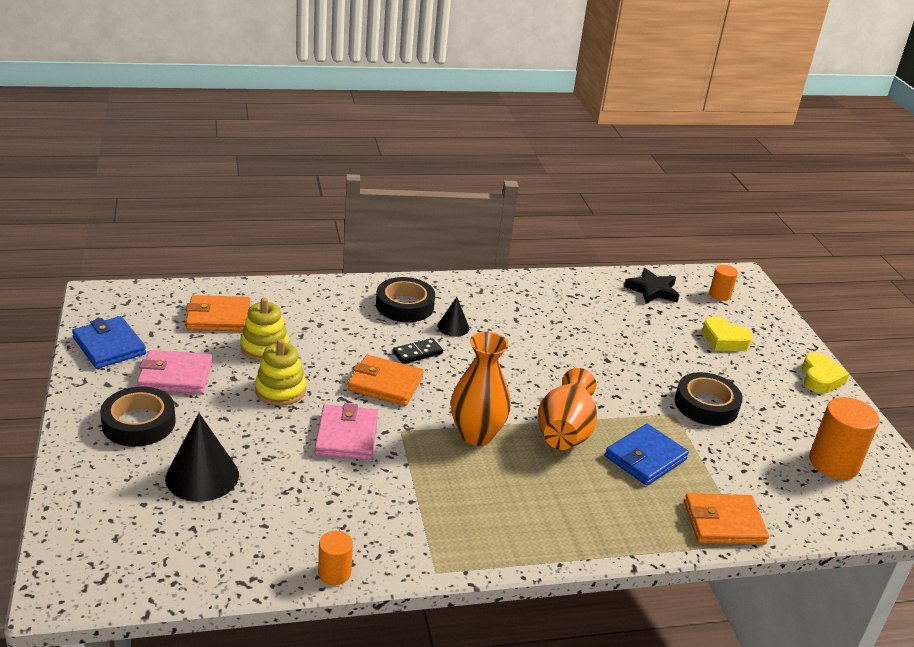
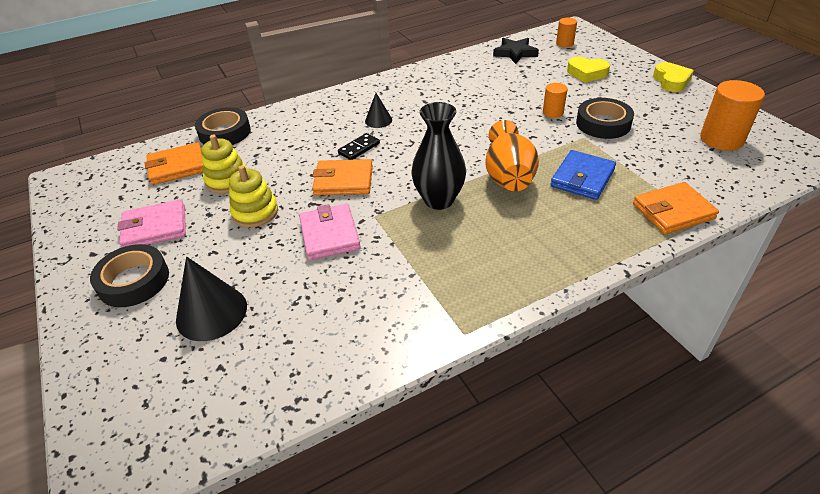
camera: 10 degrees left, 10 degrees up
(109, 346) = (84, 219): blue wallet -> none
(334, 573) = (373, 366): orange cylinder -> orange cylinder (553, 112)
(405, 305) = (332, 115): black tape -> black tape (225, 133)
(476, 435) = (439, 200): orange vase -> black vase

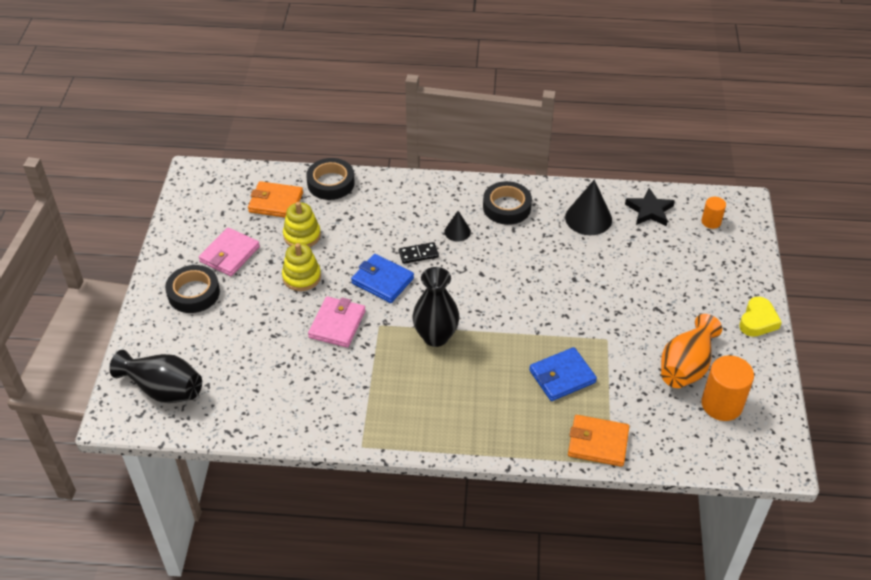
camera: 30 degrees right, 5 degrees up
(155, 227) = (229, 254): pink wallet -> pink wallet turned 75 degrees counterclockwise
(160, 404) = (163, 389): none -> black vase
(211, 313) = (225, 344): black cone -> black cone (588, 218)
(343, 181) = (382, 281): orange wallet -> blue wallet
(508, 175) = (507, 343): orange vase -> orange vase (686, 366)
(553, 112) = (609, 299): orange cylinder -> none
(587, 73) = (689, 270): yellow heart -> none
(603, 124) = (638, 334): black tape -> black tape (507, 207)

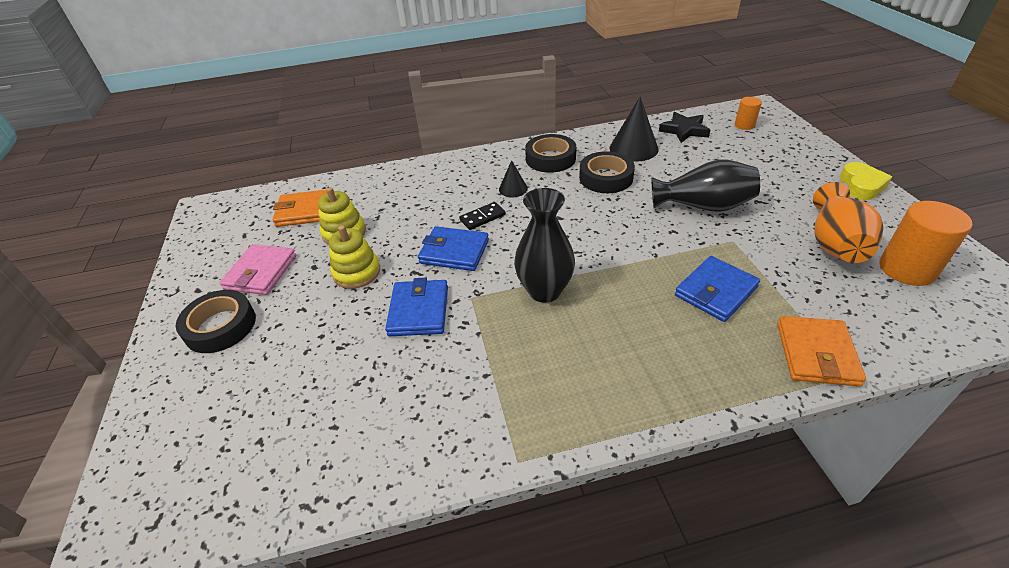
camera: 15 degrees left, 5 degrees down
(163, 389) = (190, 469): black vase -> black vase (703, 206)
(331, 183) = (361, 181): black tape -> black tape (606, 178)
(337, 324) = (419, 311): pink wallet -> blue wallet
(598, 443) = (816, 354): orange wallet -> orange wallet turned 75 degrees counterclockwise

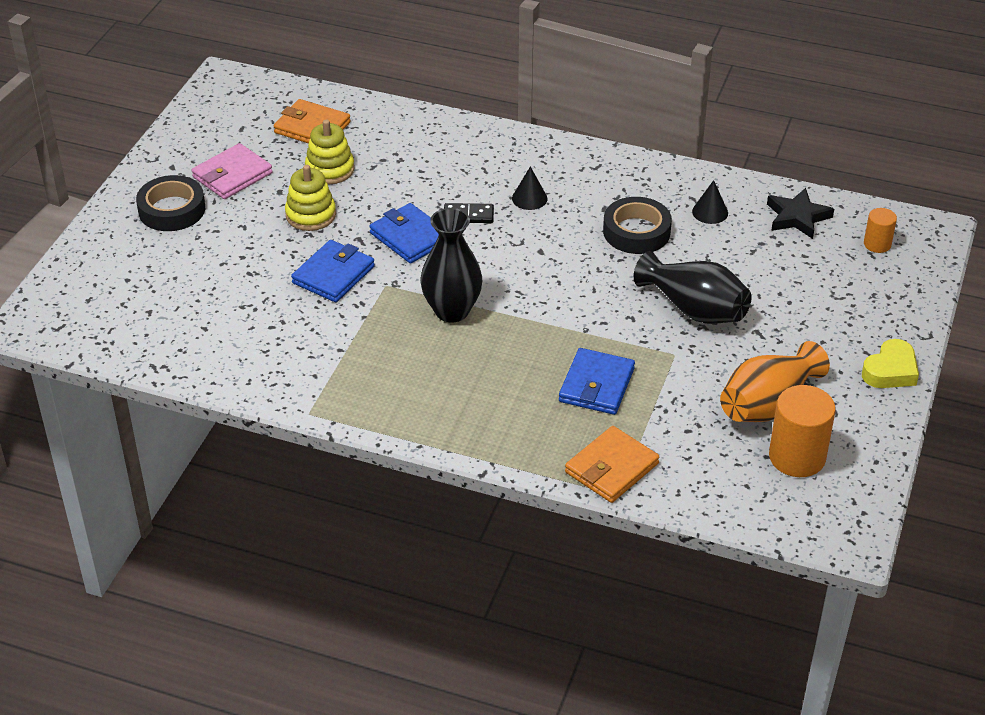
camera: 30 degrees right, 0 degrees up
(550, 158) = (606, 181): black tape -> none
(633, 148) = (710, 212): black cone -> black cone, size x0.56
(715, 291) = (596, 385): blue wallet -> blue wallet turned 60 degrees counterclockwise

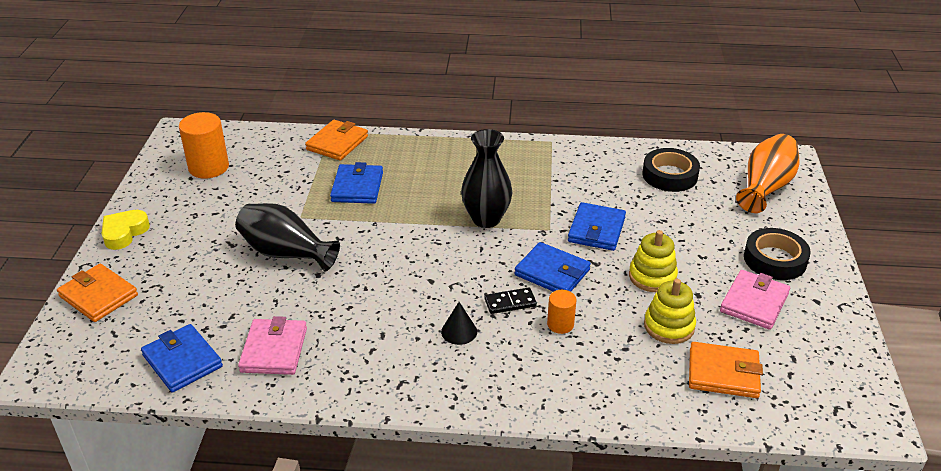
camera: 165 degrees right, 5 degrees down
(636, 232) = (346, 315): black tape -> black tape (669, 175)
(710, 212) = (274, 350): black cone -> pink wallet
(767, 405) = (227, 195): orange vase -> orange vase (765, 187)
(797, 217) = (182, 361): black star -> blue wallet
(877, 244) = (105, 345): orange cylinder -> orange cylinder (560, 324)
(898, 296) = (98, 296): none -> orange wallet

